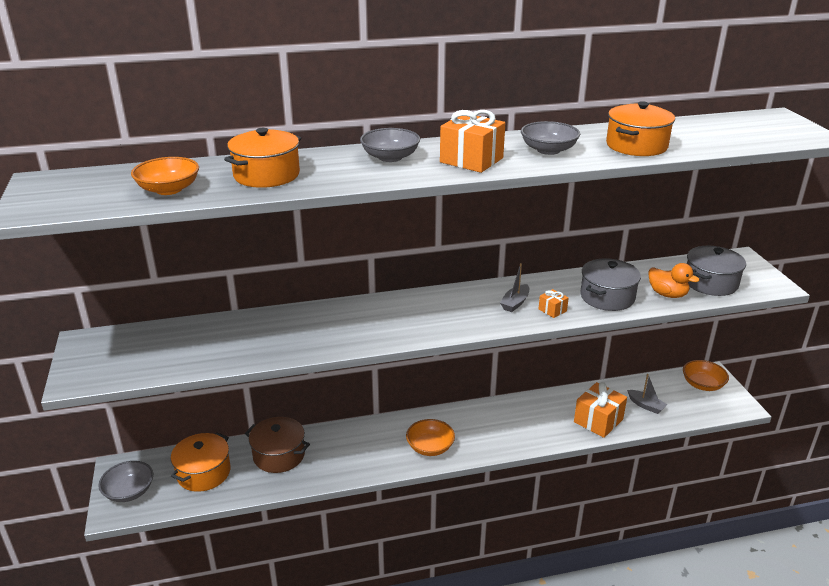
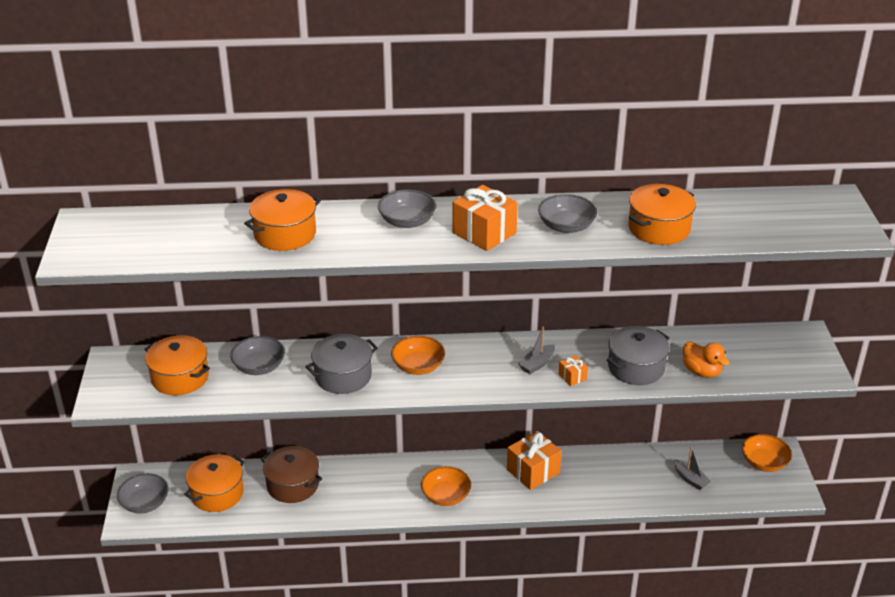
camera: 10 degrees right, 5 degrees up
(159, 350) = (180, 377): none -> orange pot
(168, 189) = (194, 244): orange bowl -> orange bowl (418, 366)
(241, 332) = (259, 366): none -> grey bowl
(598, 421) = (631, 489): orange gift -> orange gift (533, 471)
(710, 283) = (755, 362): grey pot -> grey pot (343, 376)

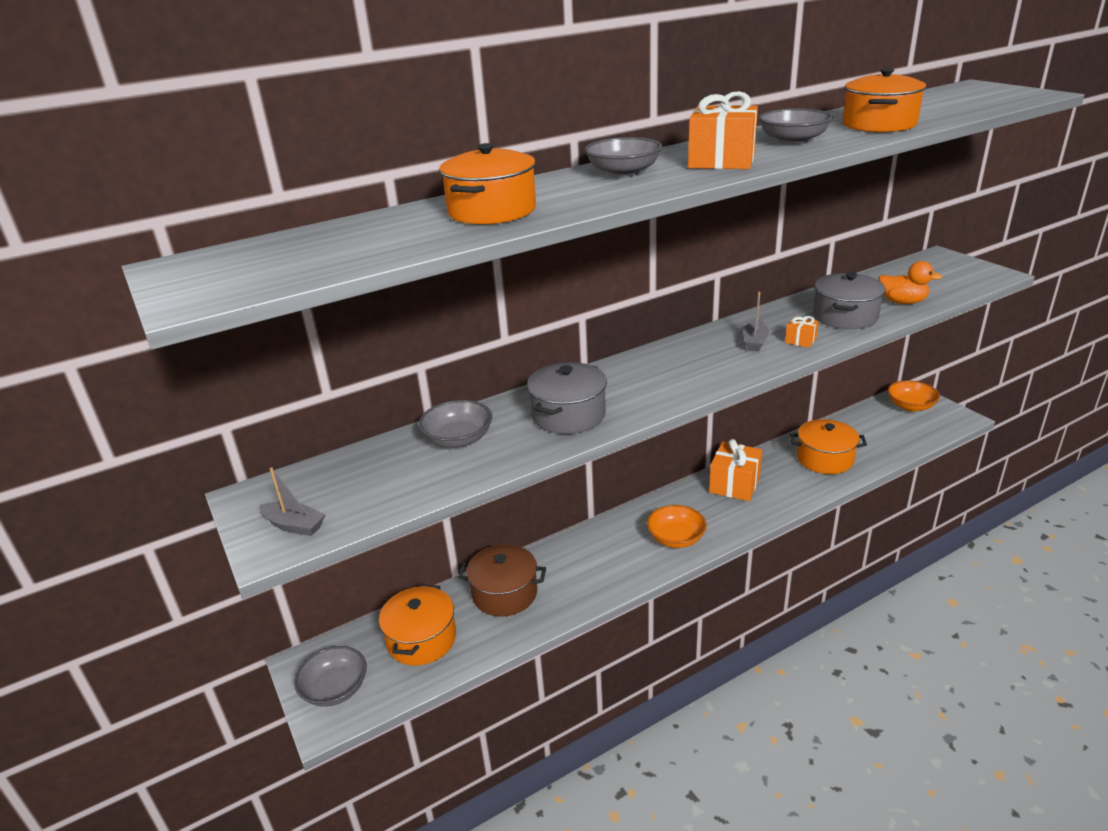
camera: 25 degrees left, 5 degrees down
(180, 377) = (364, 483): orange pot -> orange pot (825, 459)
(418, 366) = (640, 380): orange bowl -> none
(690, 479) = (871, 439): grey boat -> grey boat (294, 525)

